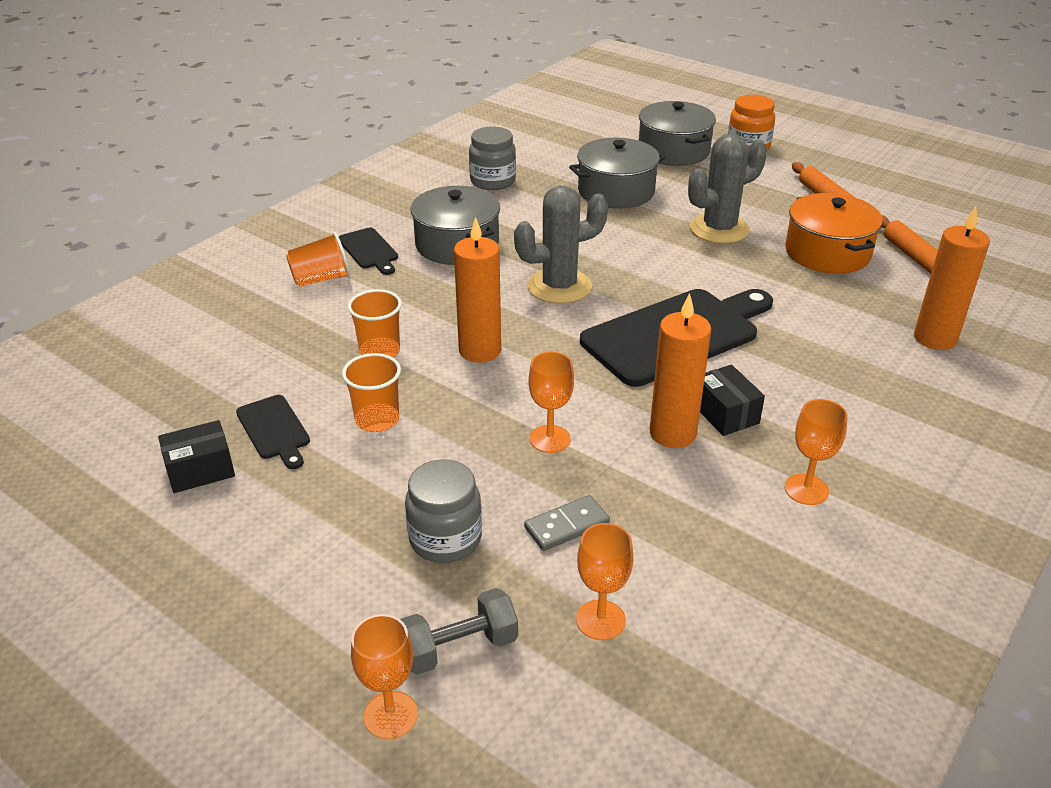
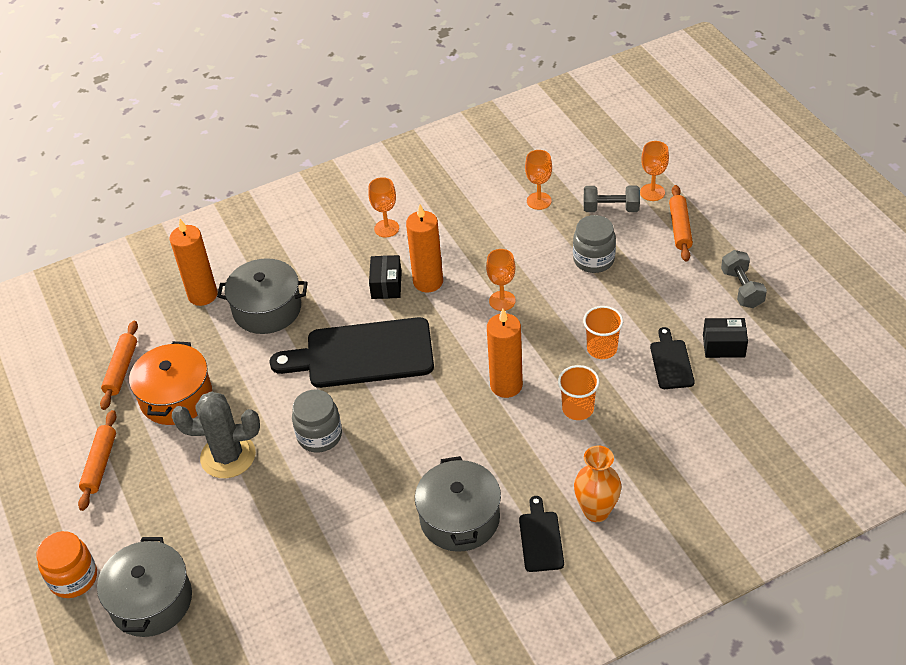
camera: 150 degrees left, 10 degrees up
(179, 564) = (741, 289): none -> grey dumbbell
(312, 647) = (680, 228): none -> orange rolling pin
(321, 279) = (596, 511): orange cup -> orange vase
(492, 181) = (369, 615): grey jar -> grey jar (319, 436)
(559, 286) = (408, 432): grey cactus -> none
(567, 526) = (526, 247): grey domino -> none
(616, 191) = (266, 548): grey pot -> grey pot (267, 309)

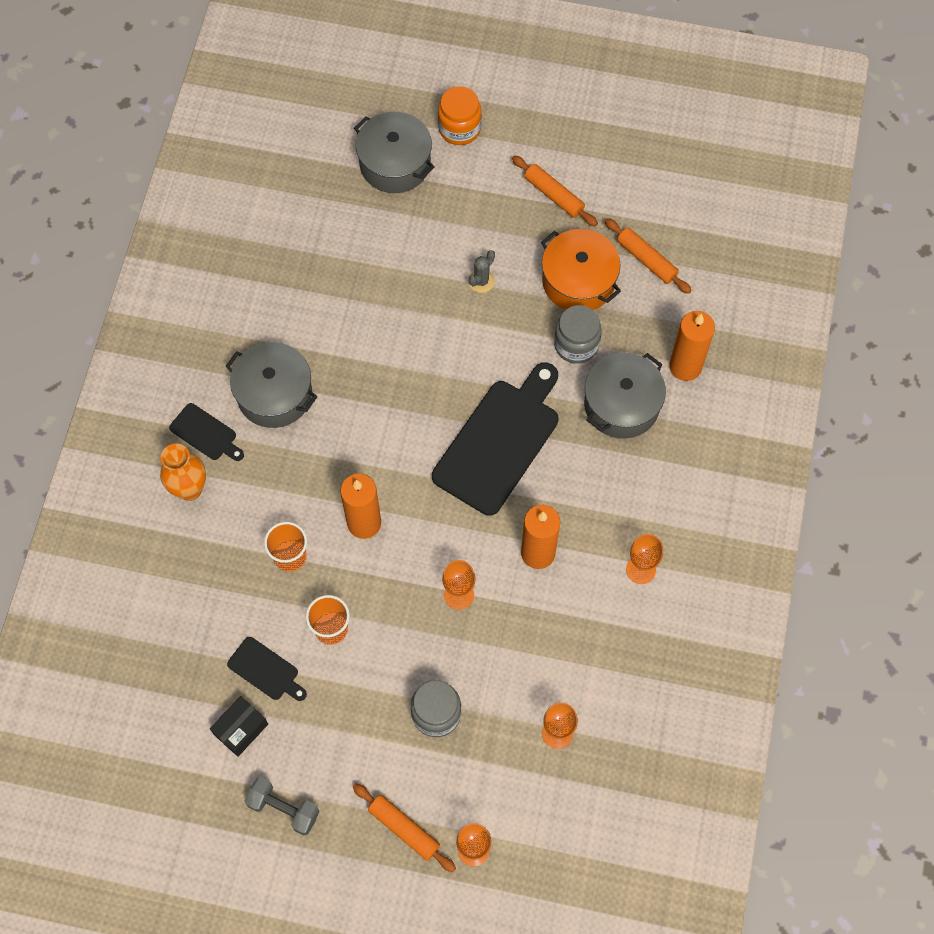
camera: 125 degrees right, 20 degrees up
(228, 456) = (481, 281): grey cactus -> grey cactus, size x0.49
(319, 436) = (442, 354): grey jar -> grey jar (576, 344)
(386, 285) = (565, 517): black box -> none
(611, 209) = (487, 790): grey dumbbell -> none

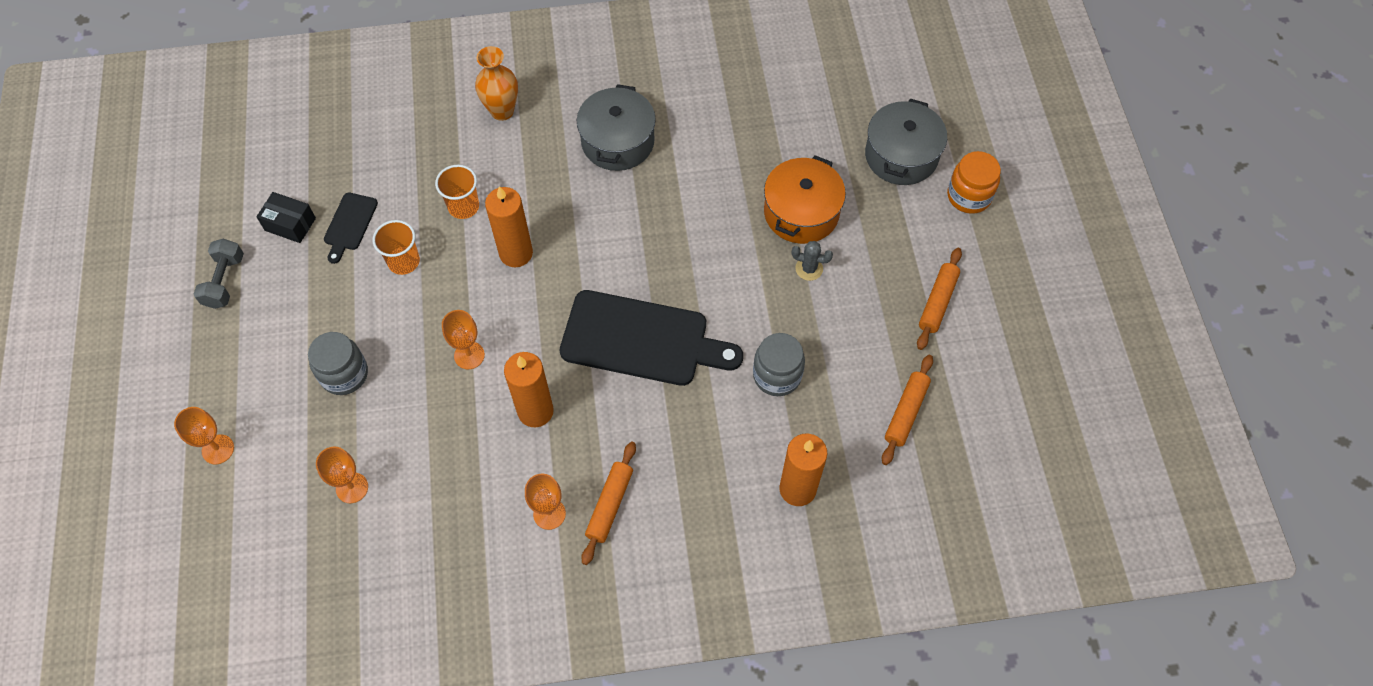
camera: 70 degrees right, 5 degrees down
(206, 433) = (559, 104): black cutting board -> none
(404, 828) = (226, 383): orange rolling pin -> orange rolling pin (610, 505)
(578, 281) = (850, 355): orange pot -> orange pot (801, 212)
(621, 405) = (727, 439): grey pot -> none

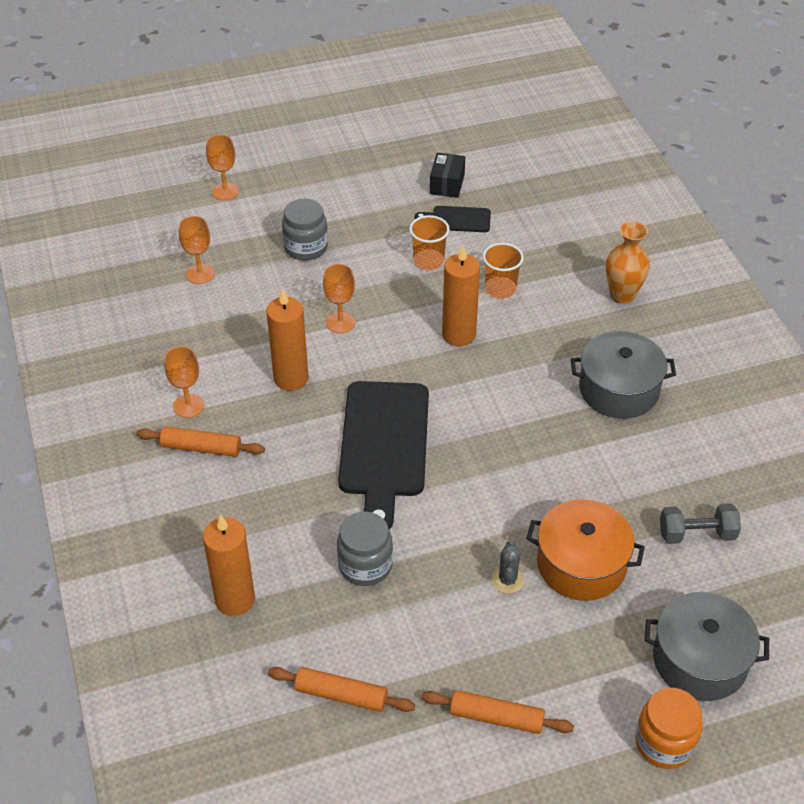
camera: 80 degrees right, 15 degrees down
(224, 281) = (380, 160): grey dumbbell -> grey dumbbell (697, 534)

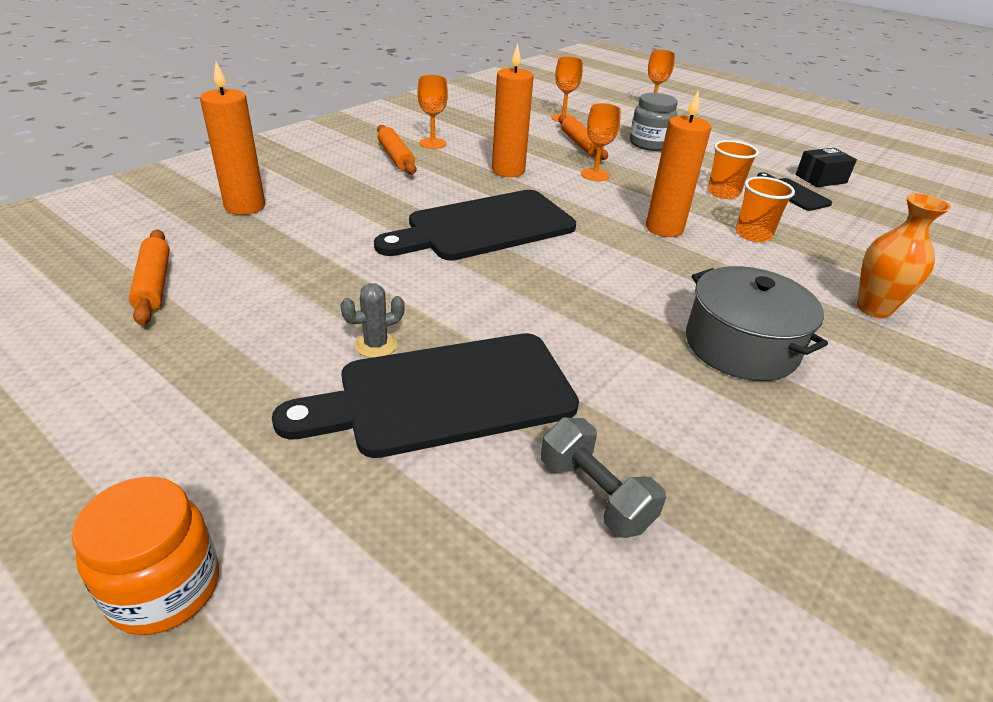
camera: 55 degrees right, 10 degrees down
(365, 565) = (329, 255): grey jar -> none
(496, 718) = (158, 395): orange rolling pin -> orange rolling pin (580, 144)
(581, 564) = (445, 395): orange pot -> black cutting board
(700, 660) = (357, 580): grey pot -> none

